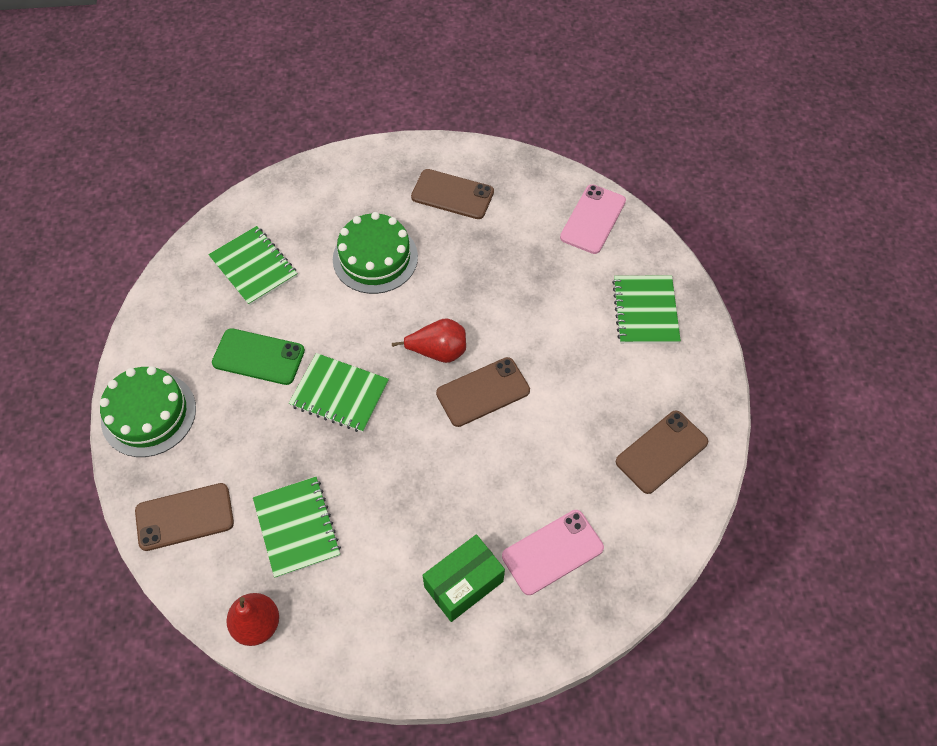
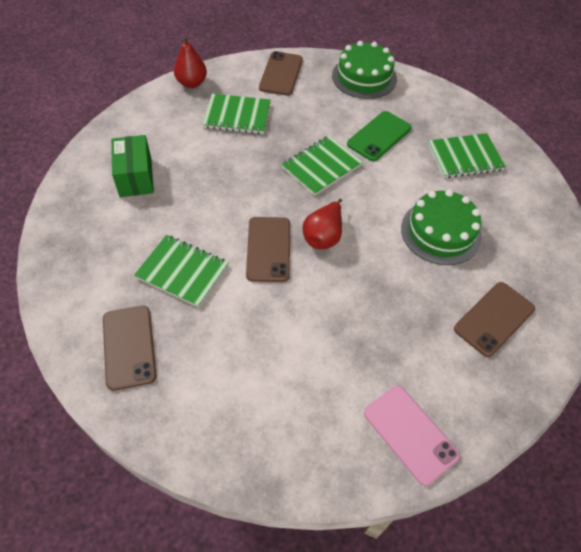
camera: 115 degrees right, 5 degrees down
(552, 552) = (114, 232): pink phone -> none
(645, 311) = (271, 419): green notebook -> green notebook (182, 272)

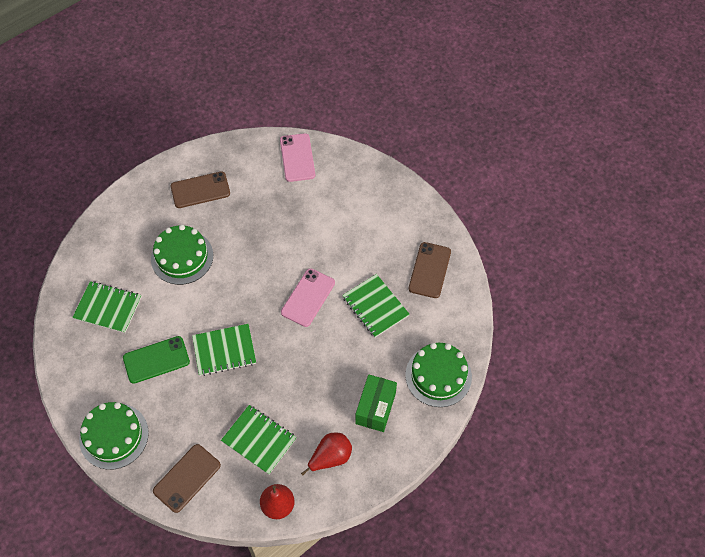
camera: 150 degrees left, 5 degrees up
(75, 230) = (438, 376): none -> green cake
(268, 249) = (308, 297): brown phone -> pink phone
(323, 236) = (264, 290): red pear -> red pear (330, 457)

